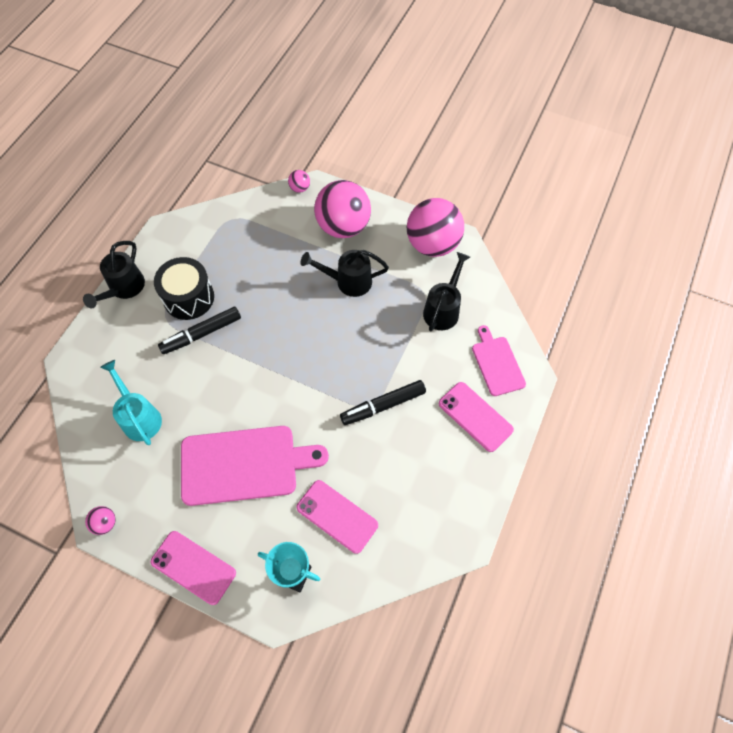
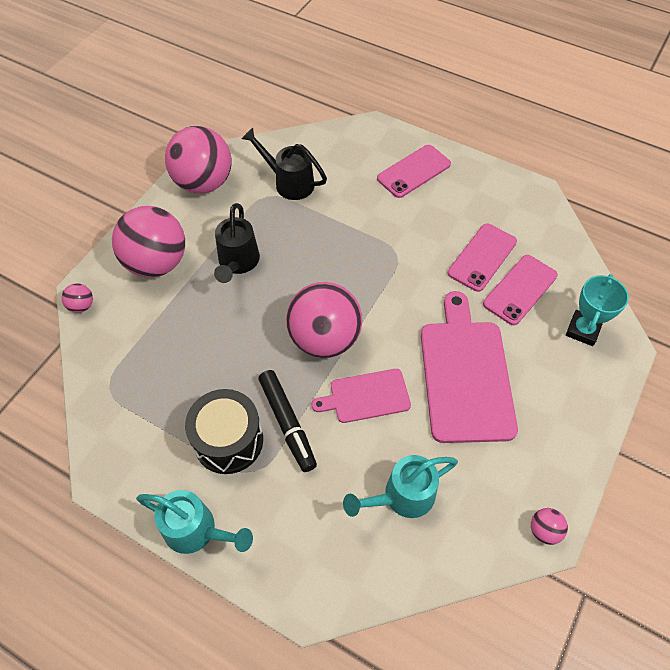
camera: 85 degrees left, 5 degrees down
(124, 288) = (196, 531): black watering can -> turquoise watering can
(193, 567) = (586, 426): pink phone -> pink phone (482, 257)
(276, 353) = (324, 339): none -> pink ball
(383, 406) = (398, 242): black marker -> none
(497, 363) = (357, 149): pink cutting board -> pink cutting board (366, 396)

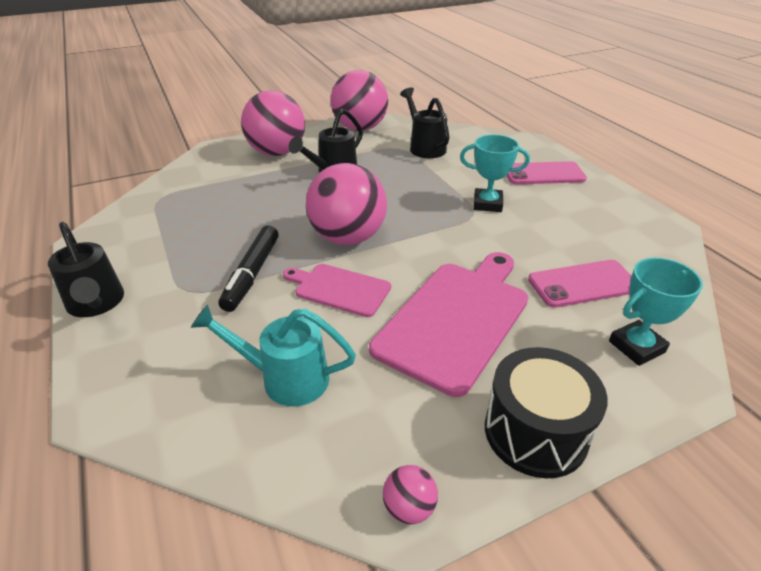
camera: 35 degrees right, 20 degrees down
(82, 306) = (202, 154): pink ball -> none
(196, 531) = (96, 304): turquoise watering can -> black watering can
(228, 440) = (195, 262): black drum -> black drum (535, 432)
(398, 235) = (487, 204): none -> turquoise trophy
(482, 257) = (560, 246): pink phone -> none

